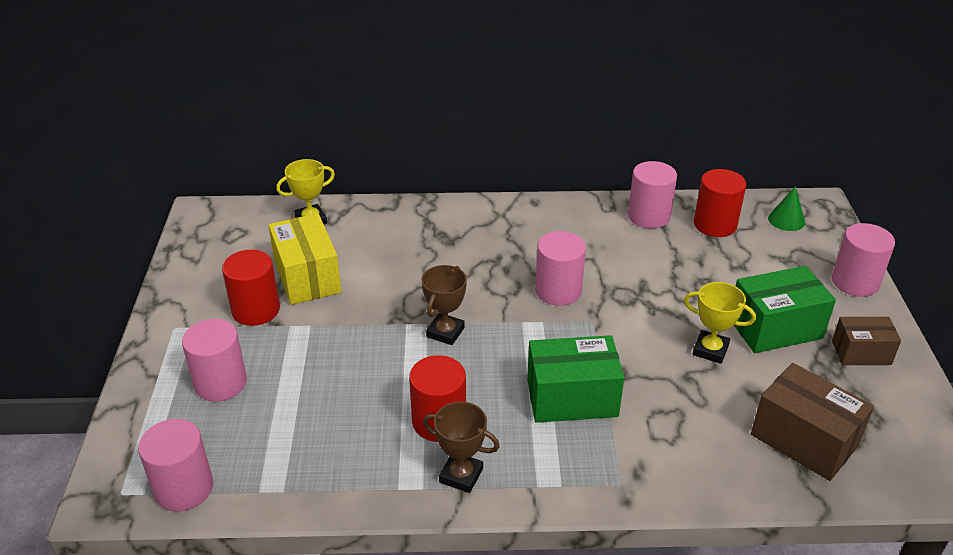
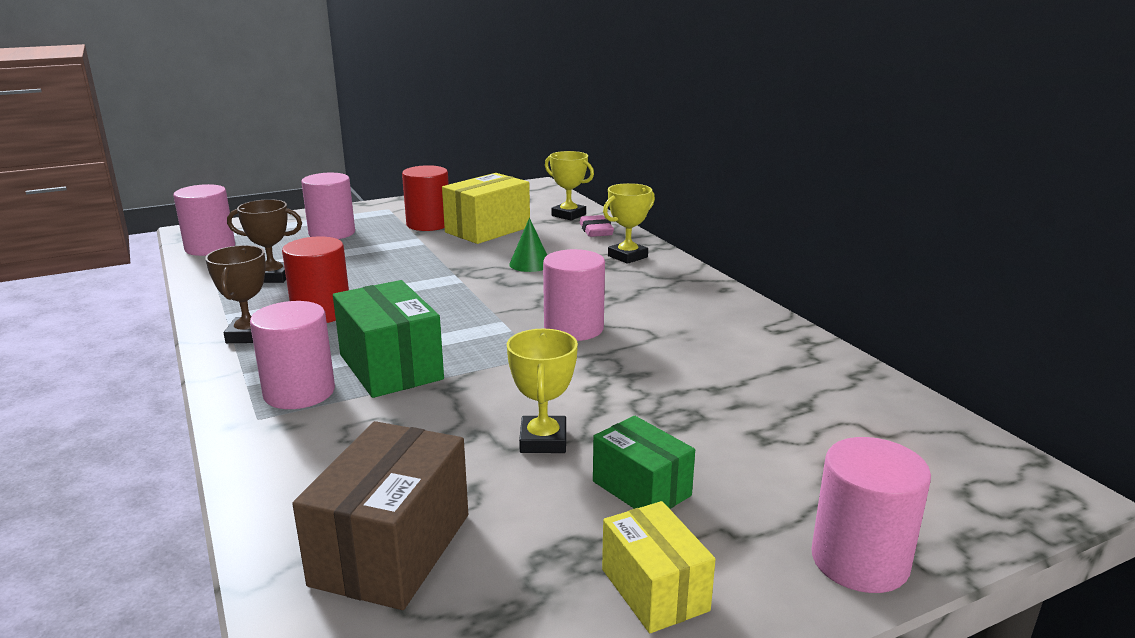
camera: 65 degrees right, 15 degrees down
(365, 218) = (596, 230): none -> pink eraser
(439, 222) = (627, 256): none -> yellow trophy
(445, 332) = (454, 291): brown trophy -> brown trophy (273, 277)
(648, 216) = (792, 354): pink cylinder -> pink cylinder (299, 392)
(715, 224) = (841, 403): red cylinder -> none
(775, 328) = (641, 488): green box -> green box, size x0.63
(786, 220) = (947, 463): green cone -> green cone (530, 264)
(861, 353) = (654, 590): brown box -> yellow box

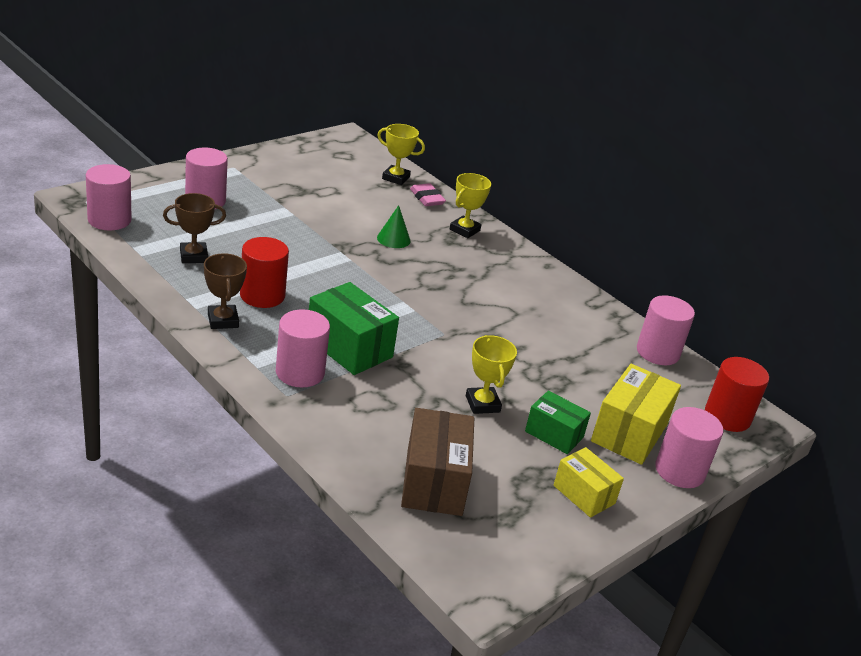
camera: 20 degrees left, 10 degrees up
(428, 224) = (283, 189): red cylinder -> red cylinder (727, 417)
(487, 230) = (337, 197): yellow box -> yellow box (629, 432)
(573, 328) = (458, 307): pink cylinder -> pink cylinder (657, 352)

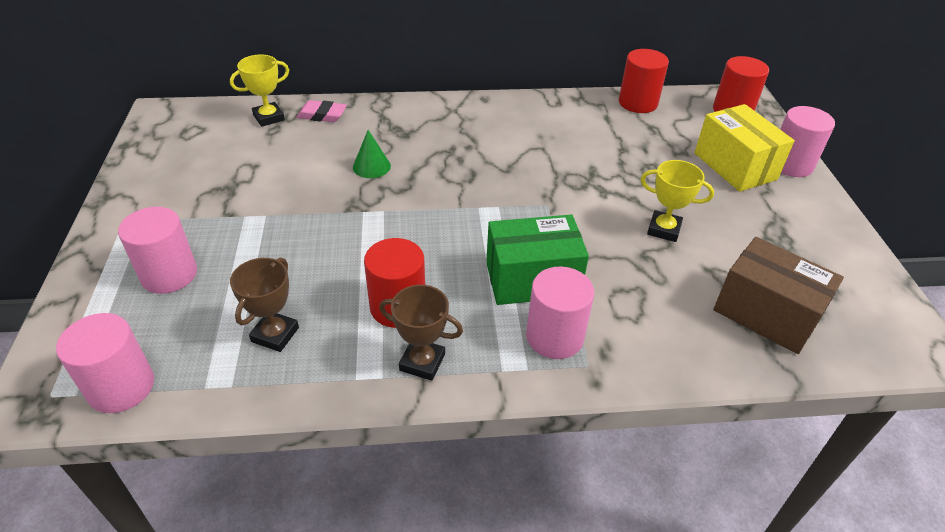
camera: 50 degrees left, 10 degrees up
(464, 230) = (394, 117): yellow trophy -> none
(554, 434) = (723, 207): green box -> none
(584, 494) = (807, 228): yellow box -> none
(657, 352) = (638, 103): pink cylinder -> red cylinder

